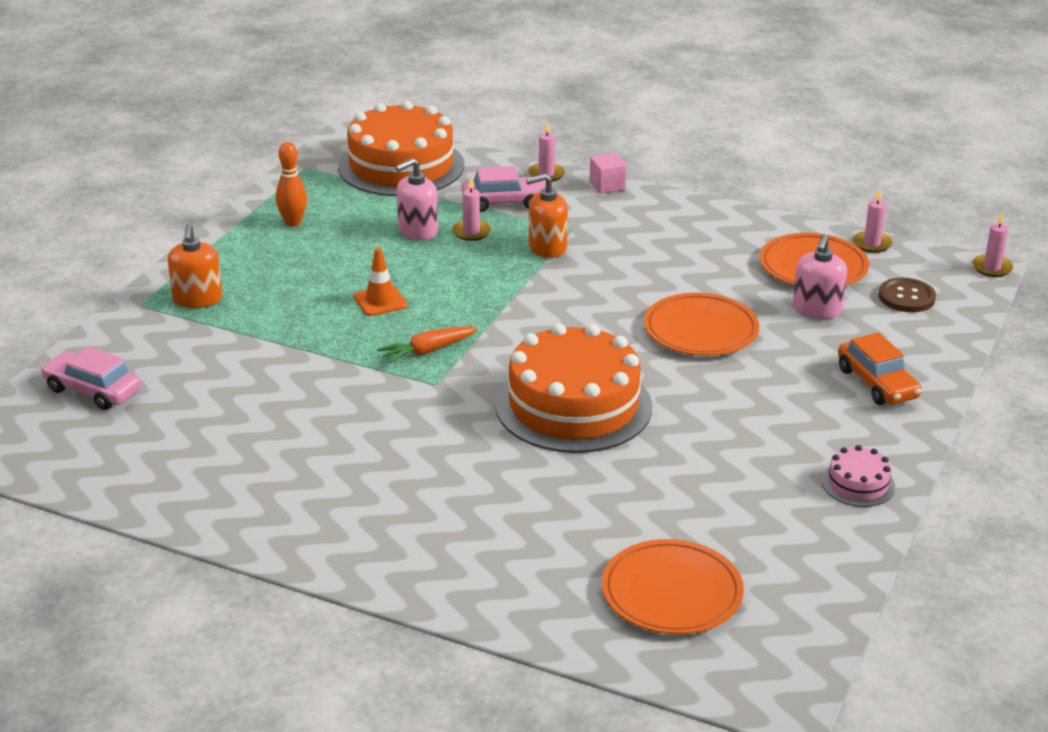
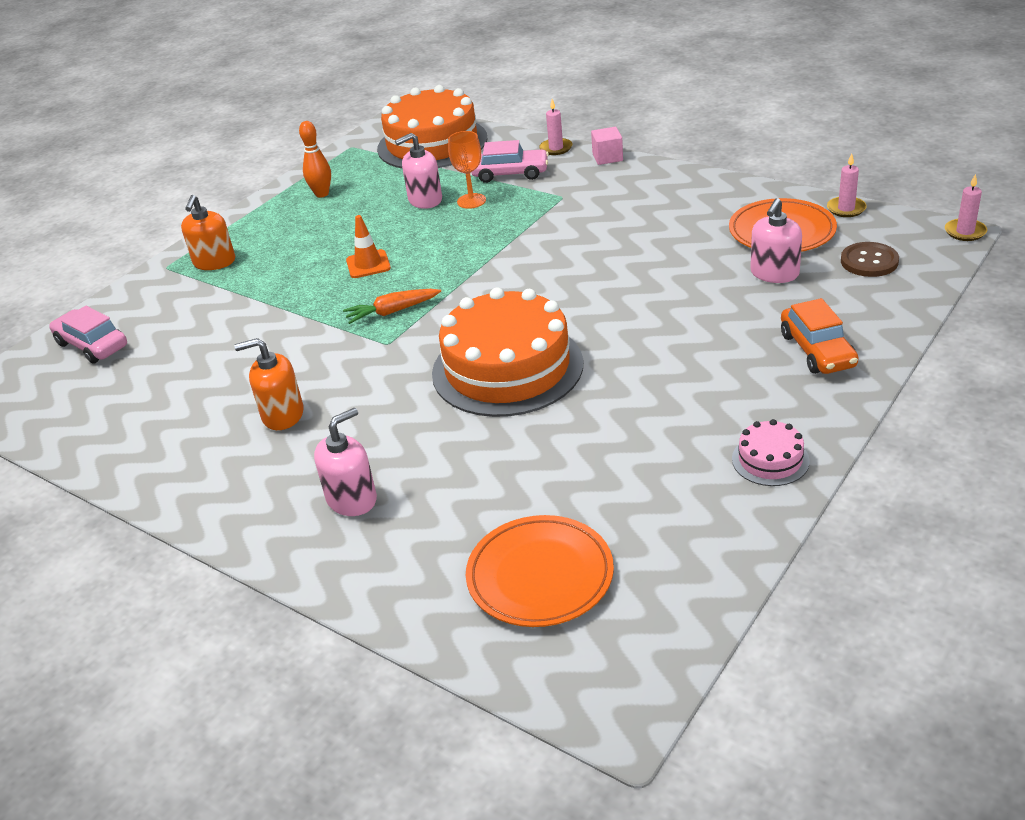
camera: 15 degrees right, 5 degrees up
(458, 534) = (352, 499): none -> pink soap dispenser
(471, 232) = (471, 201): pink candle -> orange goblet
(547, 247) = (534, 214): orange soap dispenser -> orange soap dispenser (282, 415)
(701, 330) = (653, 293): orange plate -> none

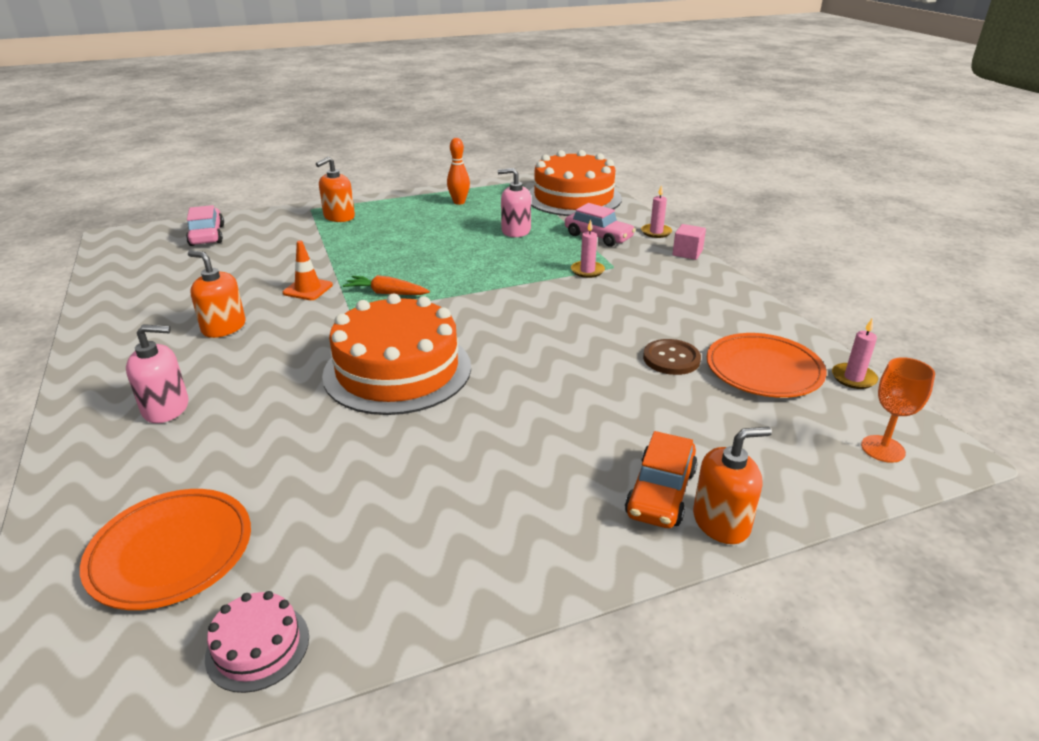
camera: 30 degrees right, 5 degrees down
(368, 264) = (419, 256): orange traffic cone -> orange traffic cone (308, 289)
(471, 201) = (545, 244): orange goblet -> orange goblet (883, 449)
(770, 460) = (479, 572): pink cake -> pink cake (258, 646)
(774, 273) = (710, 402): pink soap dispenser -> none
(869, 261) = (819, 436): brown button -> brown button (671, 359)
(874, 348) = (721, 522): none -> orange soap dispenser
(965, 232) = (965, 457): pink candle -> pink candle (587, 271)

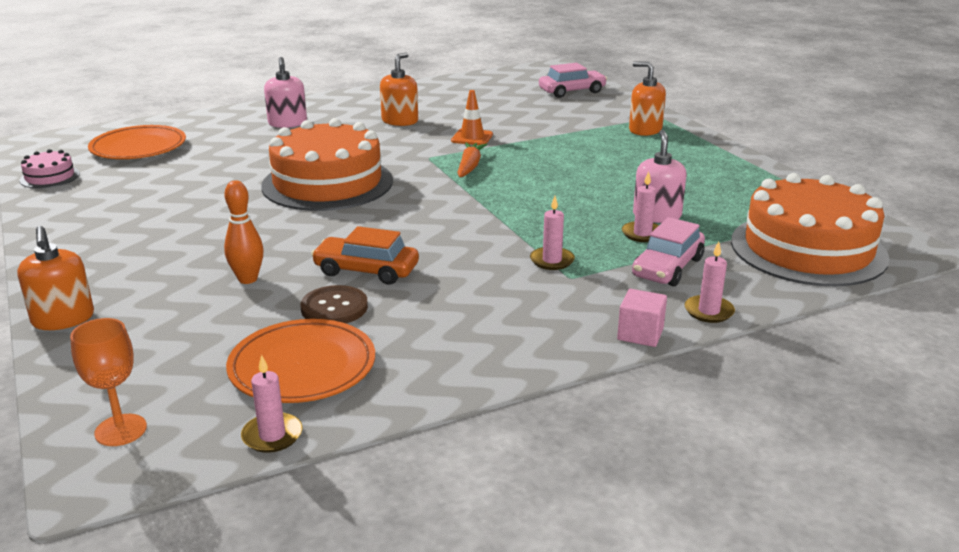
camera: 85 degrees right, 5 degrees down
(459, 202) = (731, 180): orange bowling pin -> orange bowling pin (248, 279)
(546, 238) = (642, 234): none -> pink candle
(660, 492) = (114, 293): orange car -> orange car (366, 270)

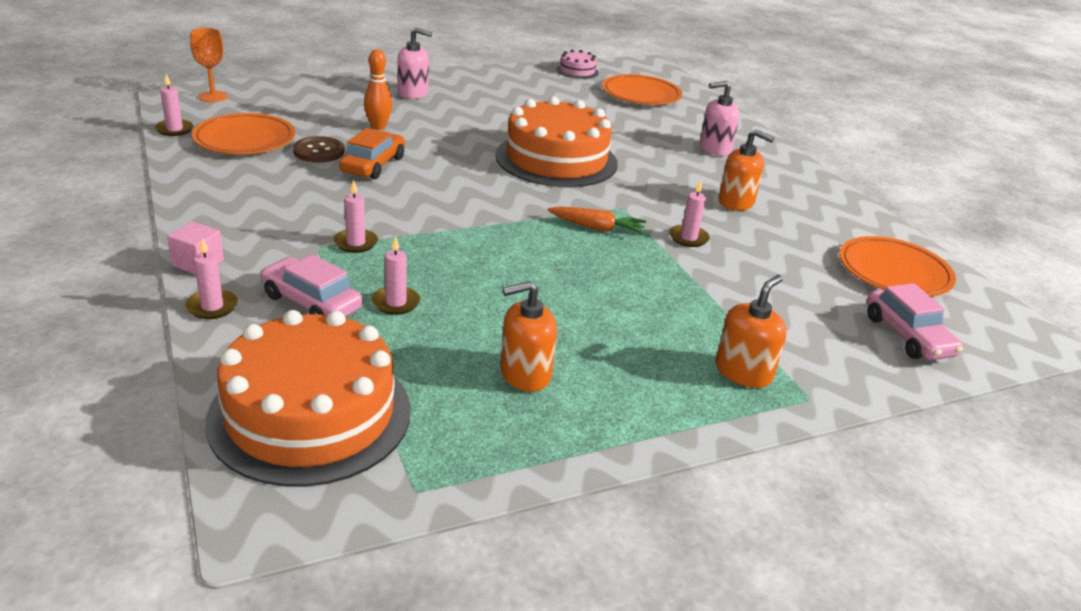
camera: 90 degrees right, 5 degrees up
(63, 319) = (349, 81): orange soap dispenser -> orange soap dispenser (525, 374)
(472, 138) = (688, 238): orange traffic cone -> pink candle
(491, 87) = (894, 272): none -> orange plate
(657, 215) = (440, 321): pink soap dispenser -> pink soap dispenser (413, 93)

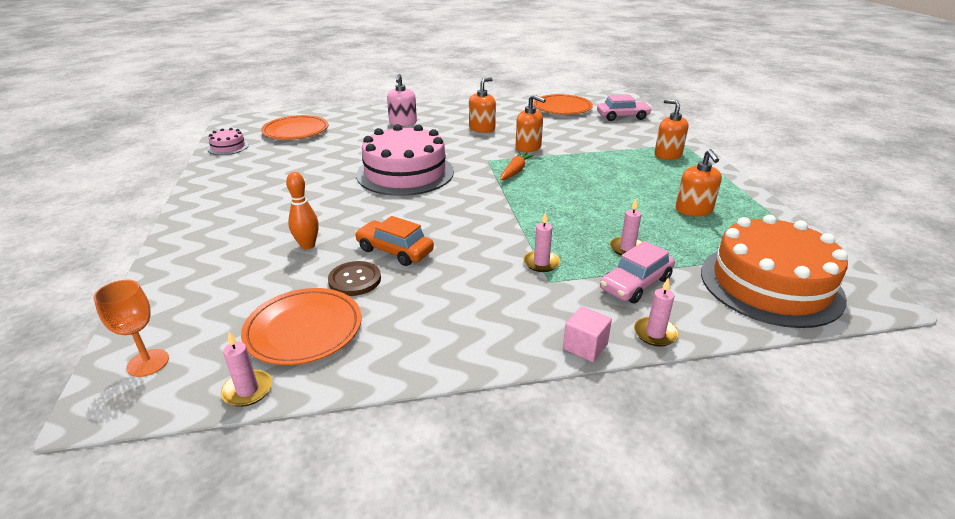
camera: 75 degrees left, 0 degrees up
(413, 93) = (230, 223): pink soap dispenser -> none
(556, 159) = (405, 173): orange cake -> pink cake
(688, 238) = (528, 147): pink candle -> orange soap dispenser

